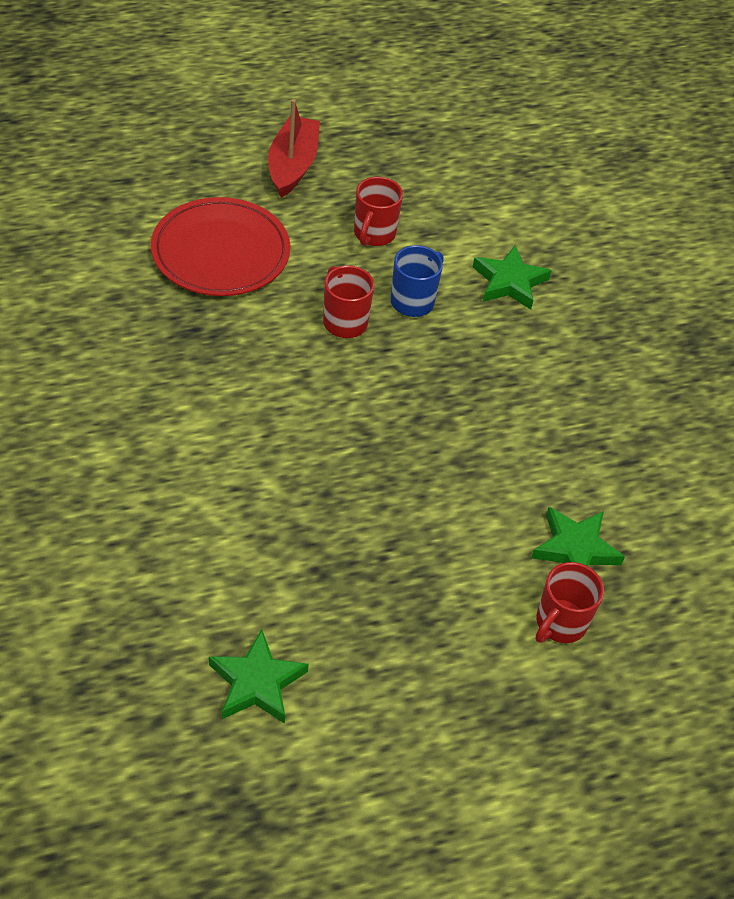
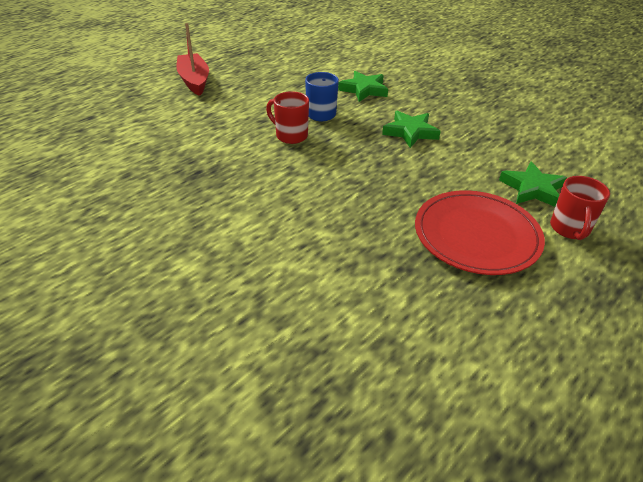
camera: 25 degrees left, 10 degrees down
(220, 252) = (182, 130): red plate -> red plate (476, 235)
(257, 683) = (434, 362): green star -> green star (410, 132)
(374, 234) = (270, 94): red mug -> none

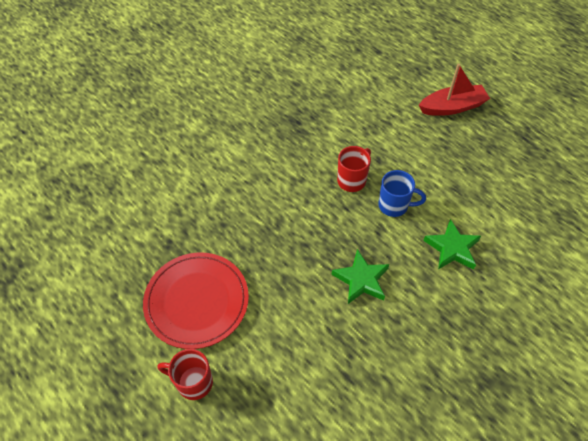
camera: 95 degrees right, 15 degrees up
(532, 189) = (255, 370): green star -> none

